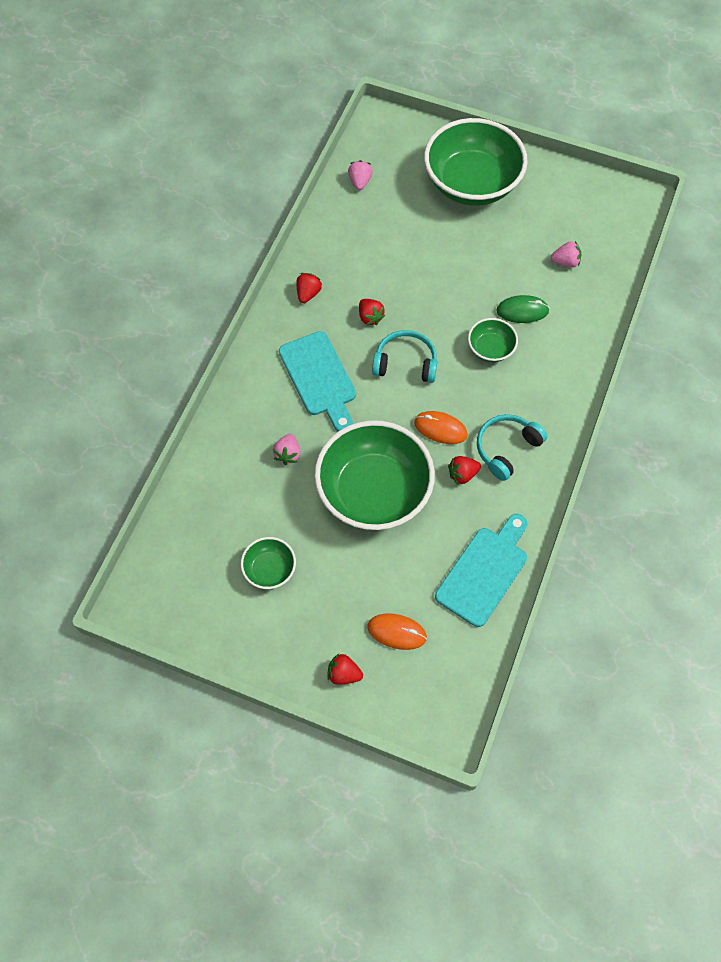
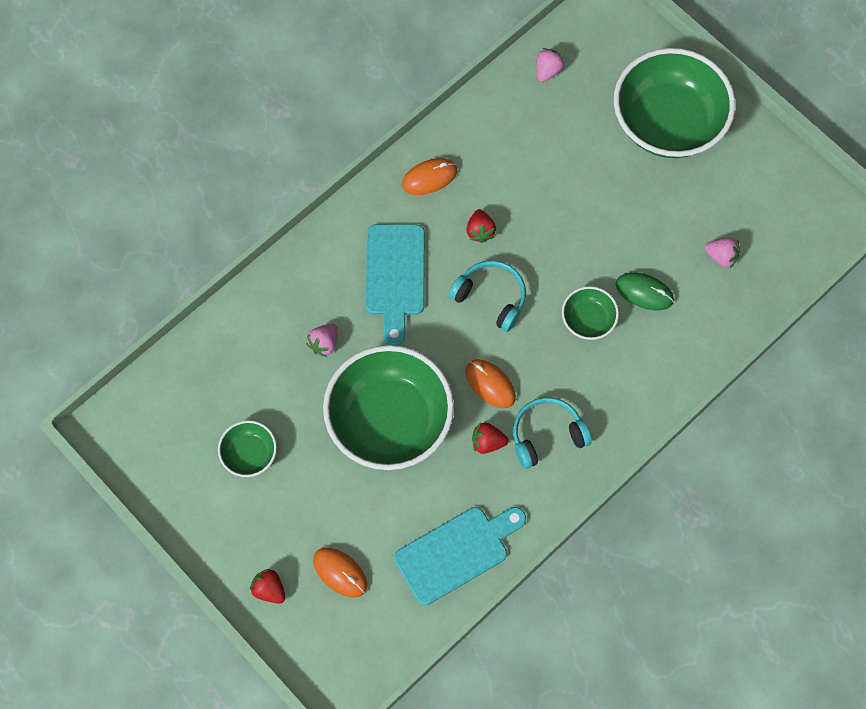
camera: 25 degrees right, 5 degrees up
(308, 293) = (429, 177): red strawberry -> orange mouse

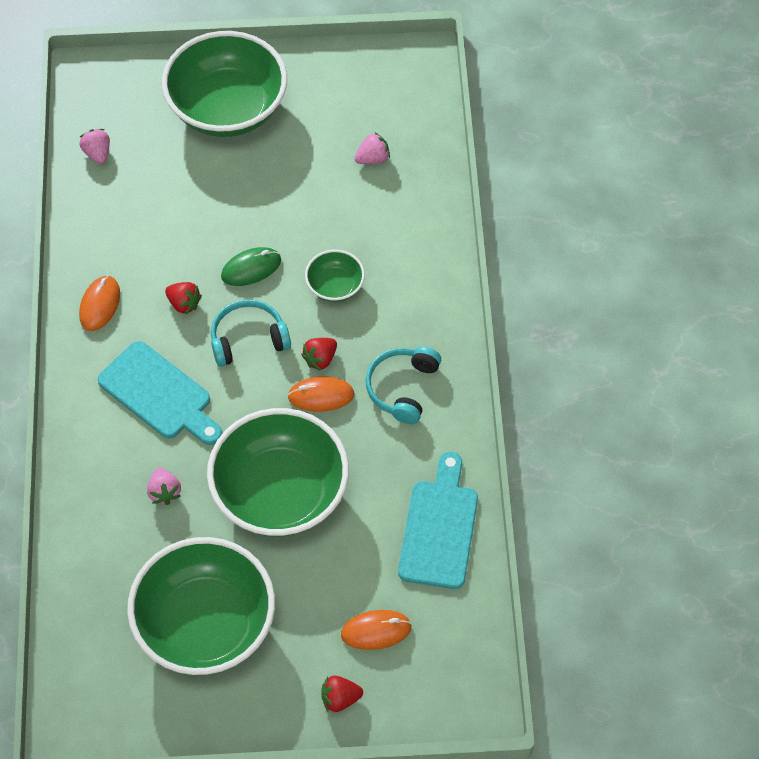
camera: 50 degrees left, 10 degrees down
(249, 454) = (205, 625): green bowl -> green bowl, size x2.20
(487, 442) = (368, 435): red strawberry -> red strawberry (320, 359)
(644, 292) = (350, 231): green mouse -> green mouse (251, 268)

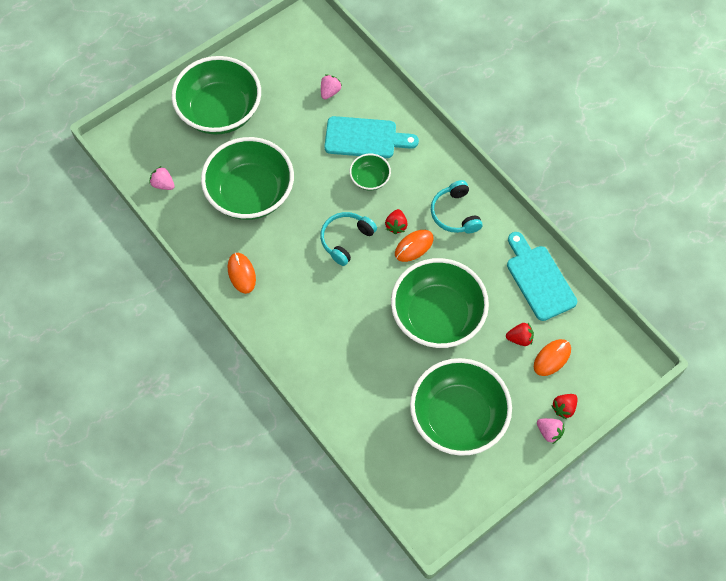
camera: 35 degrees left, 5 degrees up
(159, 394) = (321, 304): turquoise cutting board -> turquoise cutting board (365, 138)
(164, 492) = (372, 358): pink strawberry -> pink strawberry (549, 432)
(184, 221) = (250, 193): none -> green bowl
(184, 304) = (291, 242): red strawberry -> red strawberry (520, 338)
(251, 268) = (313, 197): green mouse -> none

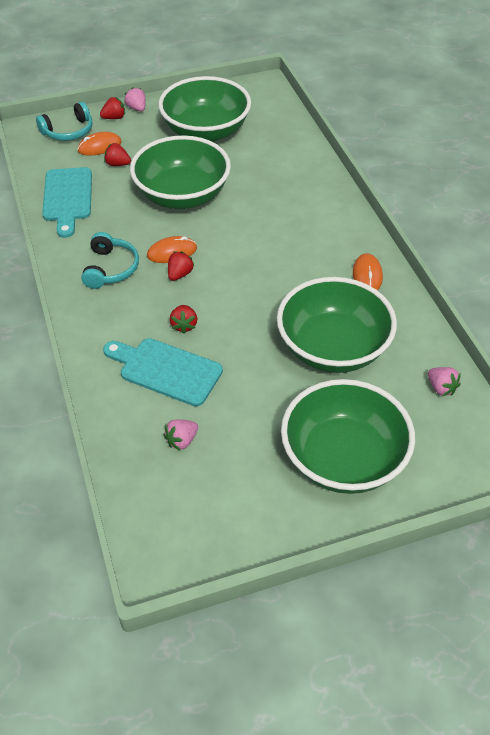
camera: 160 degrees left, 15 degrees down
(346, 240) = (241, 276): turquoise headphones -> turquoise headphones (68, 131)
(370, 179) = (184, 325): green bowl -> red strawberry

